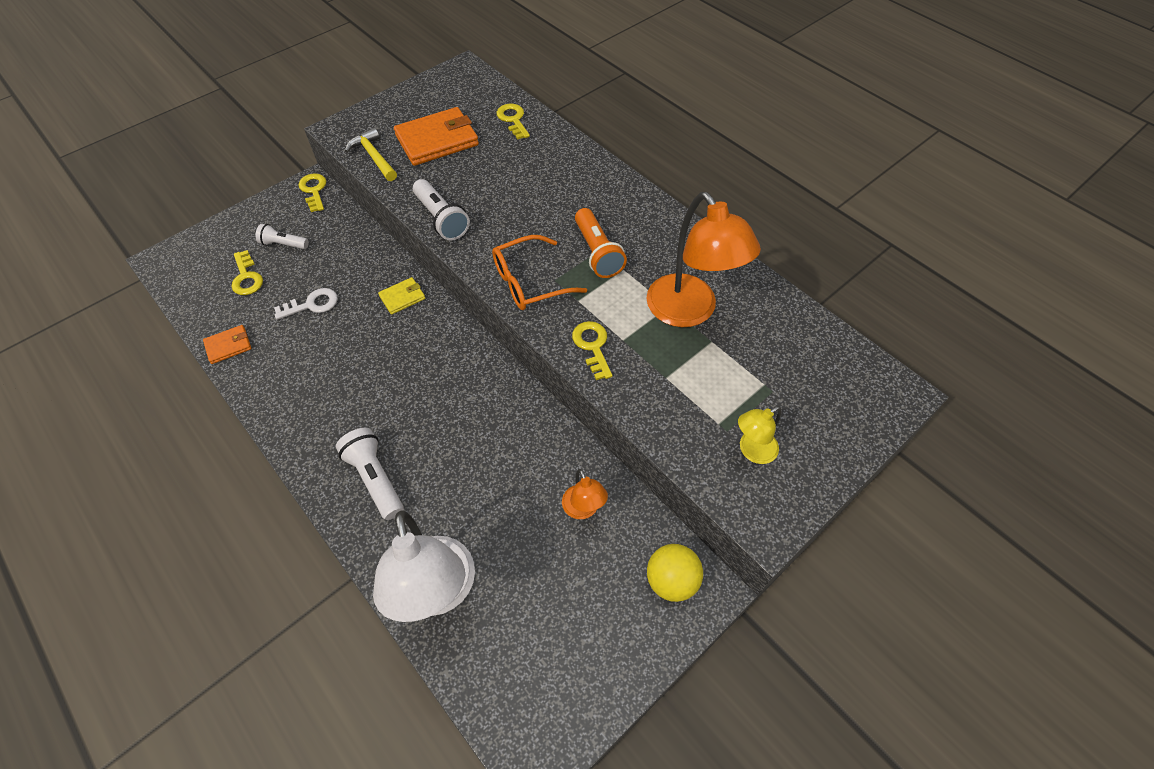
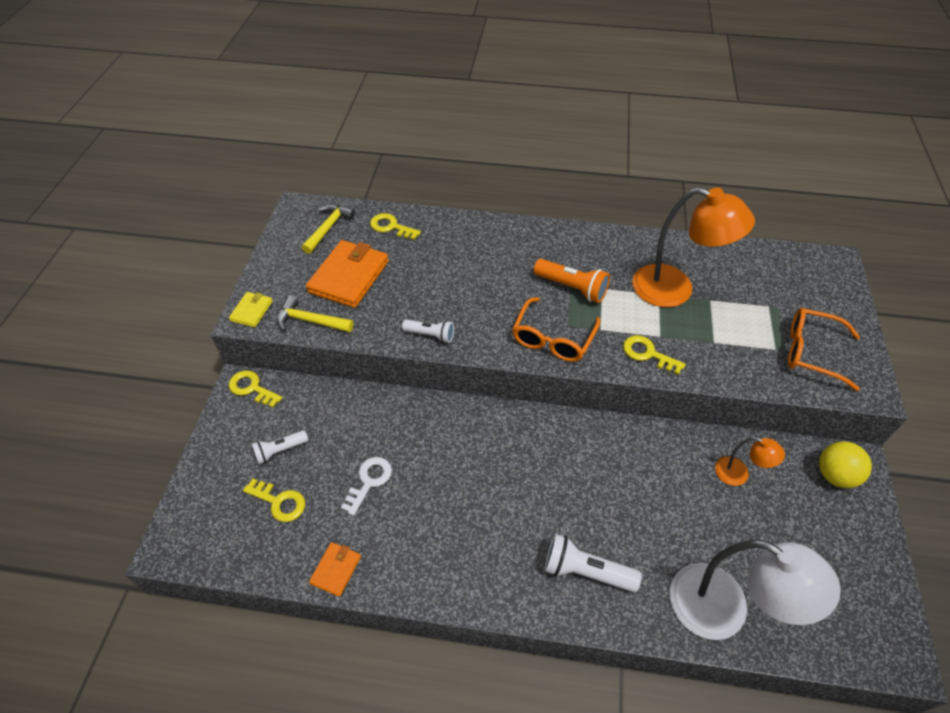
camera: 40 degrees left, 5 degrees down
(402, 297) = (438, 422): yellow wallet -> yellow wallet (251, 311)
(441, 219) = (430, 335): white flashlight -> white flashlight, size x0.65
(466, 95) = (328, 228): none -> yellow hammer
(752, 451) = (811, 352): yellow lamp -> orange glasses

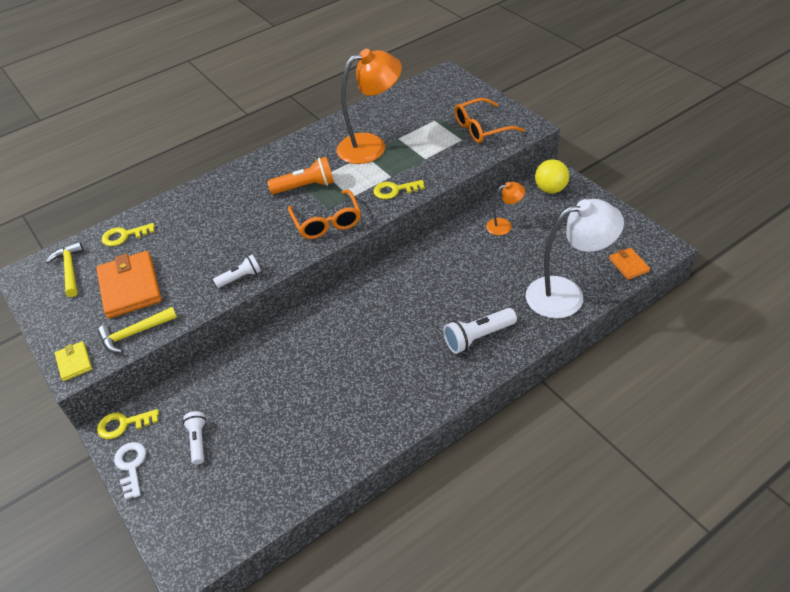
camera: 40 degrees left, 5 degrees down
(279, 502) = (237, 468): yellow key -> none
(280, 451) = (198, 441): white flashlight -> white flashlight turned 150 degrees clockwise
(336, 570) = (327, 467): orange wallet -> orange wallet (628, 265)
(369, 481) = (288, 404): white key -> white key (131, 466)

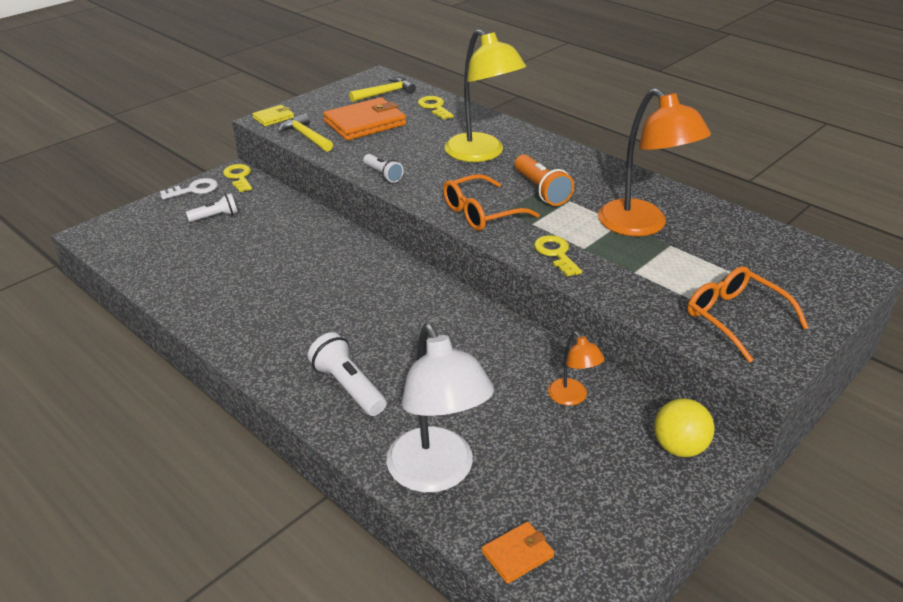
camera: 75 degrees right, 10 degrees down
(231, 213) = (481, 154): none -> yellow lamp

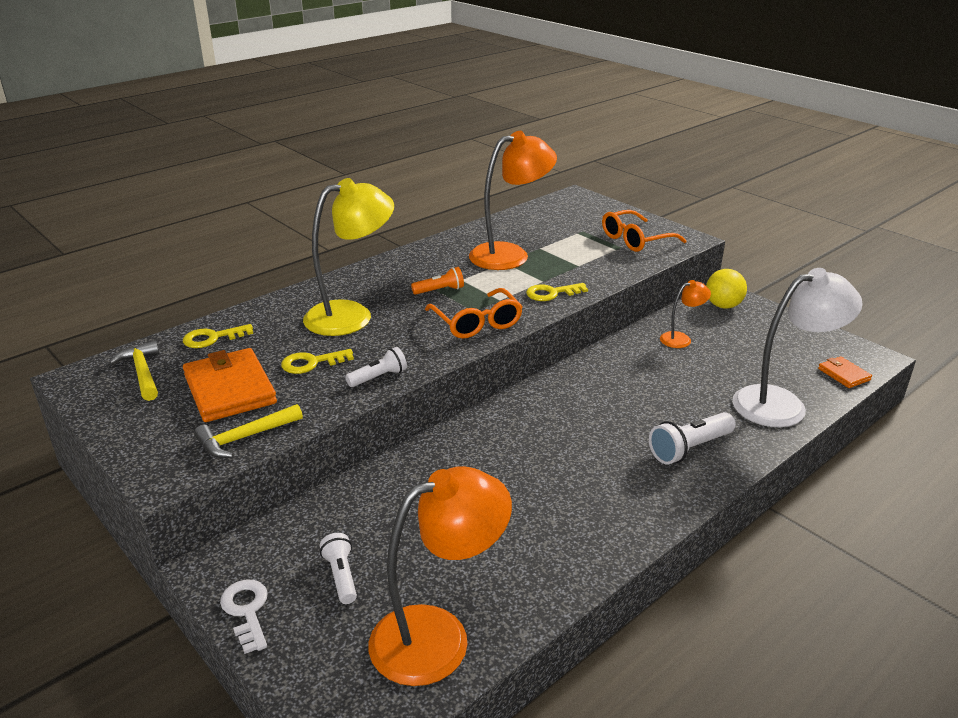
camera: 85 degrees left, 5 degrees down
(152, 256) = (438, 636): none -> orange lamp
(239, 177) = (227, 560): yellow key -> yellow key (312, 363)
(273, 117) = (162, 471): yellow wallet -> none
(541, 190) = (440, 290): orange flashlight -> orange flashlight, size x0.65

